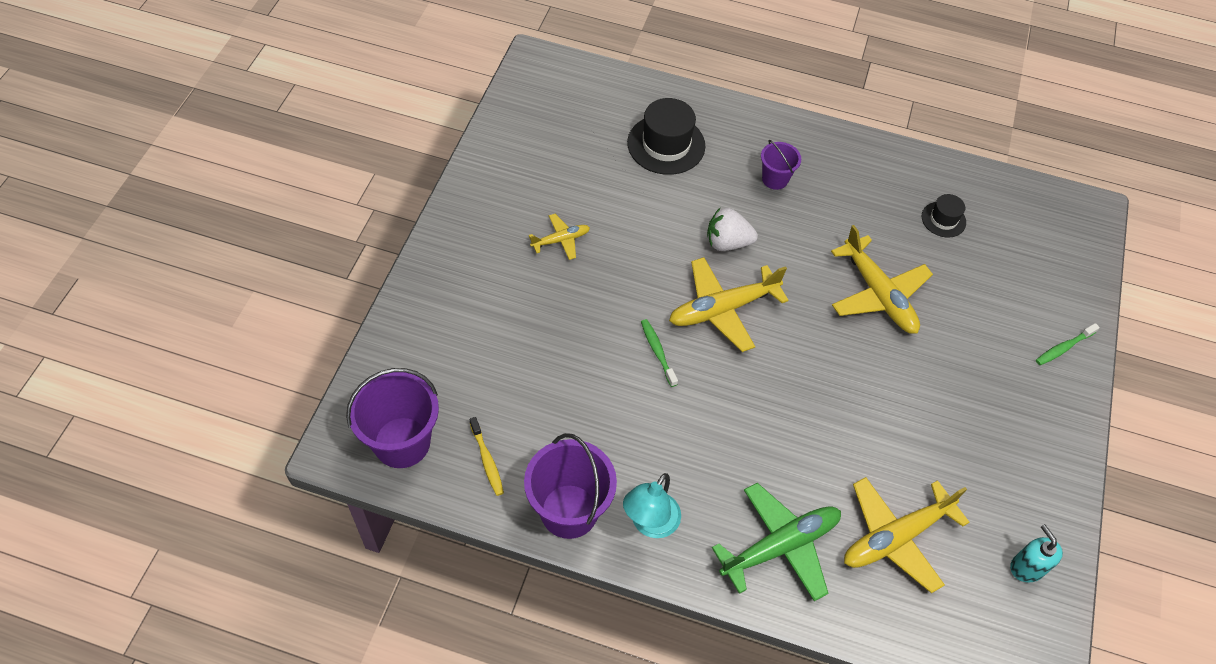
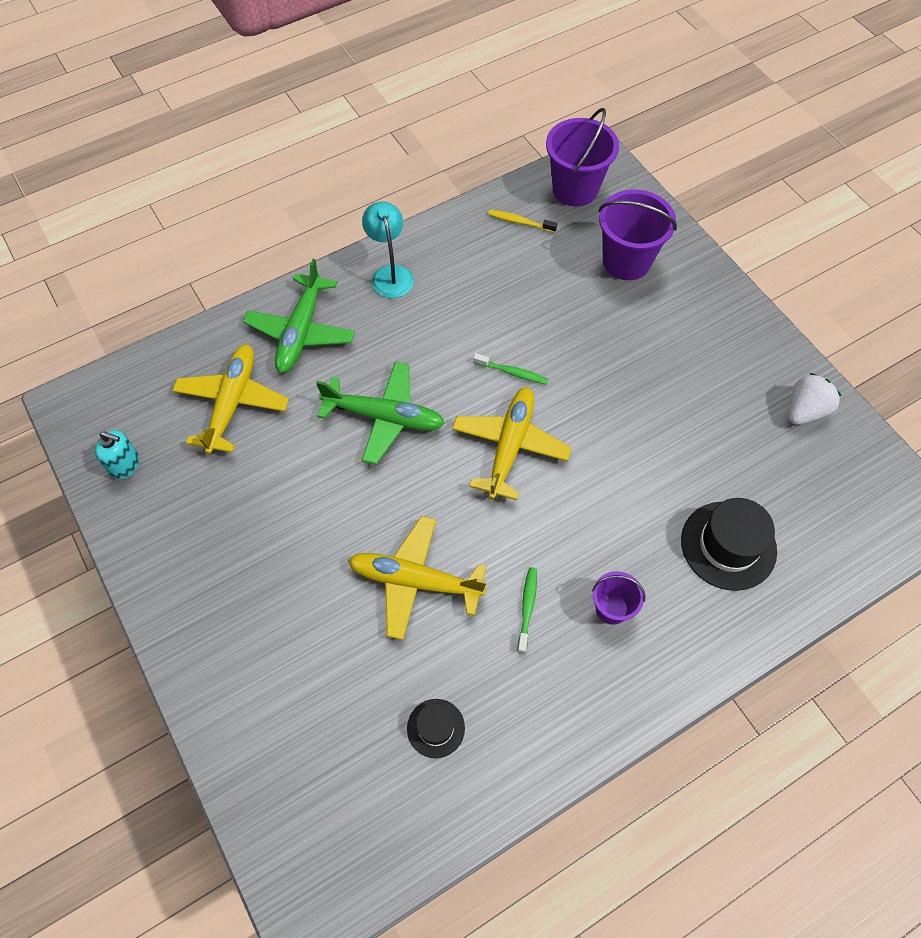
camera: 135 degrees right, 5 degrees up
(561, 240) = (676, 383): yellow plane -> none
(569, 511) = (442, 240): purple bucket -> purple bucket (626, 261)
(727, 242) = (572, 504): white strawberry -> white strawberry (804, 410)
(787, 411) = (384, 417): none -> green plane
(1063, 348) = (221, 690): green toothbrush -> green toothbrush (527, 607)

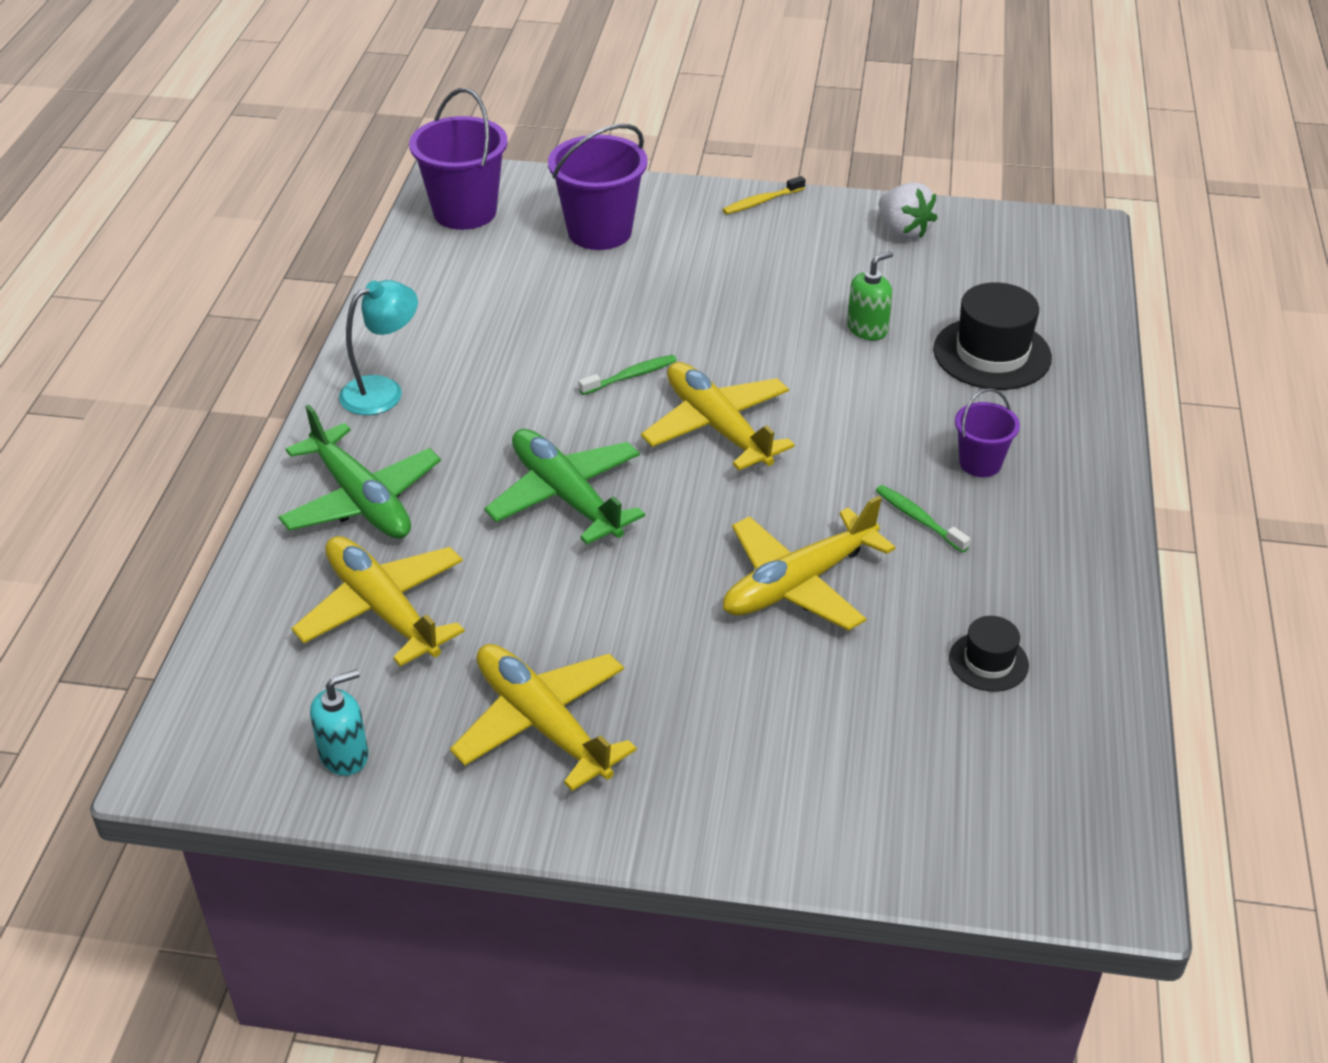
camera: 50 degrees left, 20 degrees down
(210, 533) = (542, 724): none -> yellow plane
(384, 417) = (565, 496): green plane -> green plane turned 90 degrees counterclockwise
(390, 274) = (383, 391): turquoise lamp -> turquoise lamp turned 120 degrees clockwise
(520, 222) = (451, 268): yellow toothbrush -> yellow toothbrush (761, 202)
(680, 459) = (867, 329): none -> green soap dispenser
(804, 410) = (903, 230): white strawberry -> white strawberry turned 150 degrees clockwise

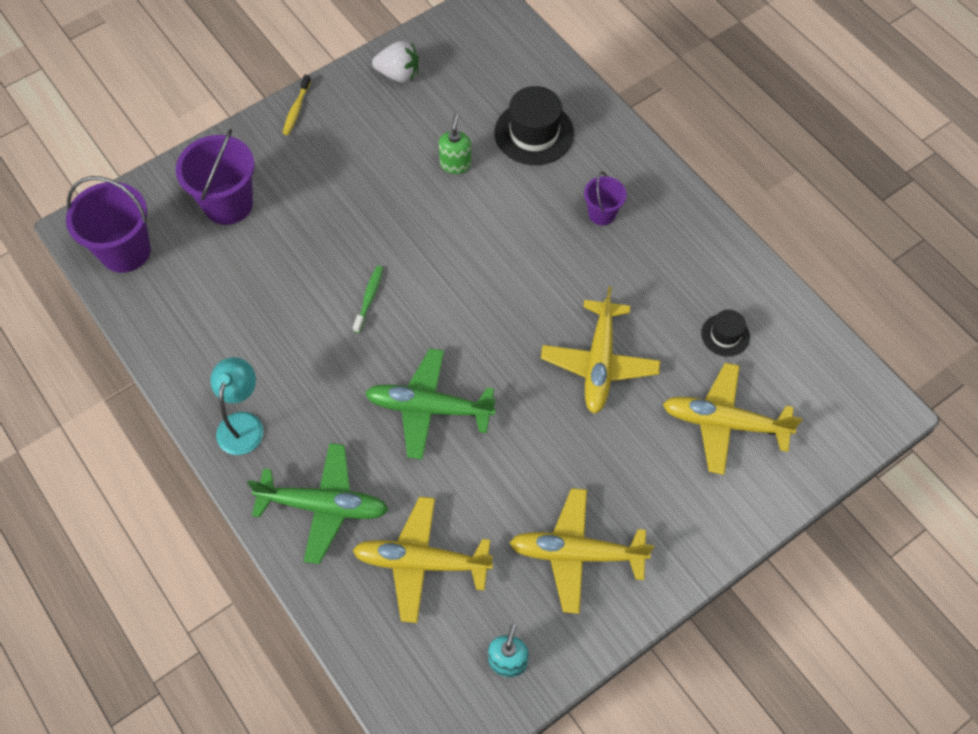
camera: 45 degrees left, 20 degrees up
(717, 427) = (453, 296): yellow plane -> yellow plane (724, 423)
(918, 519) = (610, 274): green toothbrush -> none

